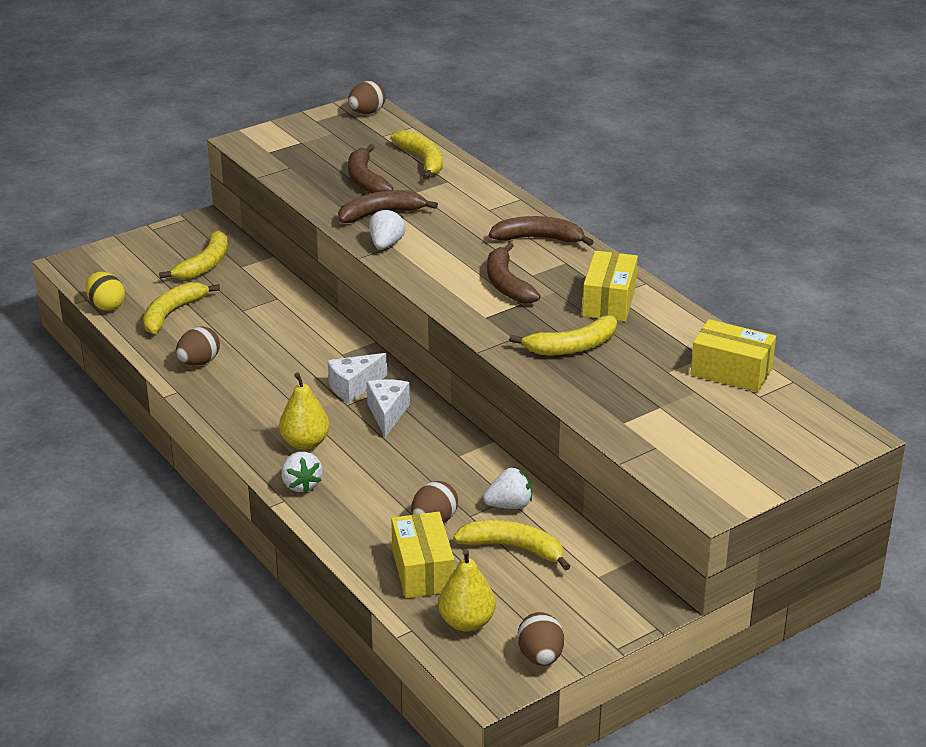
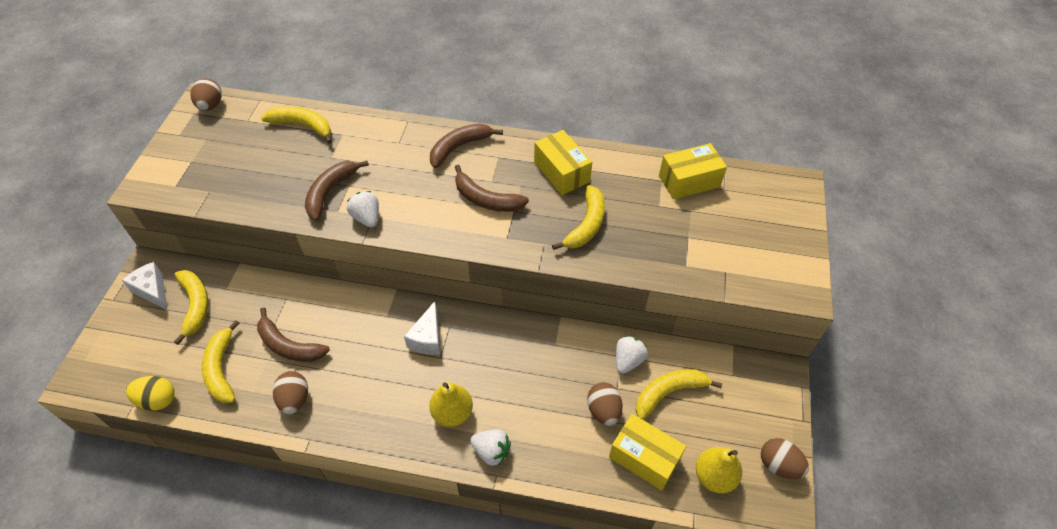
camera: 45 degrees left, 20 degrees up
(365, 180) = (282, 168): brown banana -> brown banana (288, 346)
(387, 414) = (475, 345): white cheese -> white cheese (153, 291)

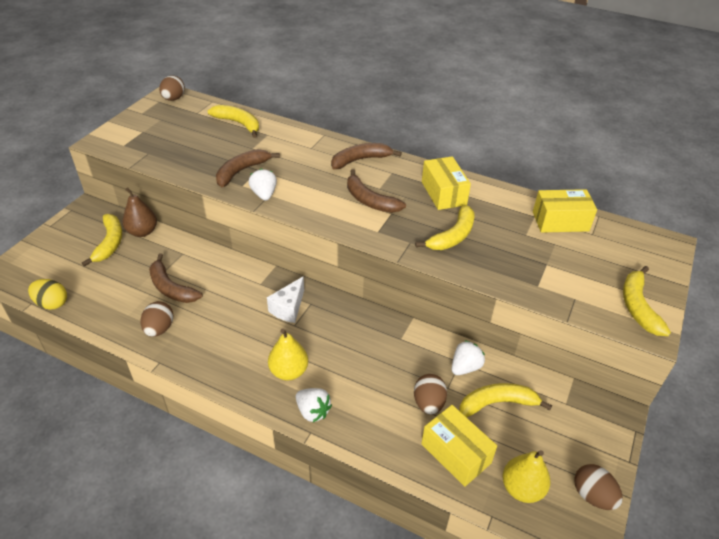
camera: 15 degrees right, 10 degrees down
(153, 291) = (82, 226): white cheese -> none
(221, 369) = (110, 292): yellow banana -> yellow banana (637, 306)
(229, 282) = (142, 232): none -> brown pear

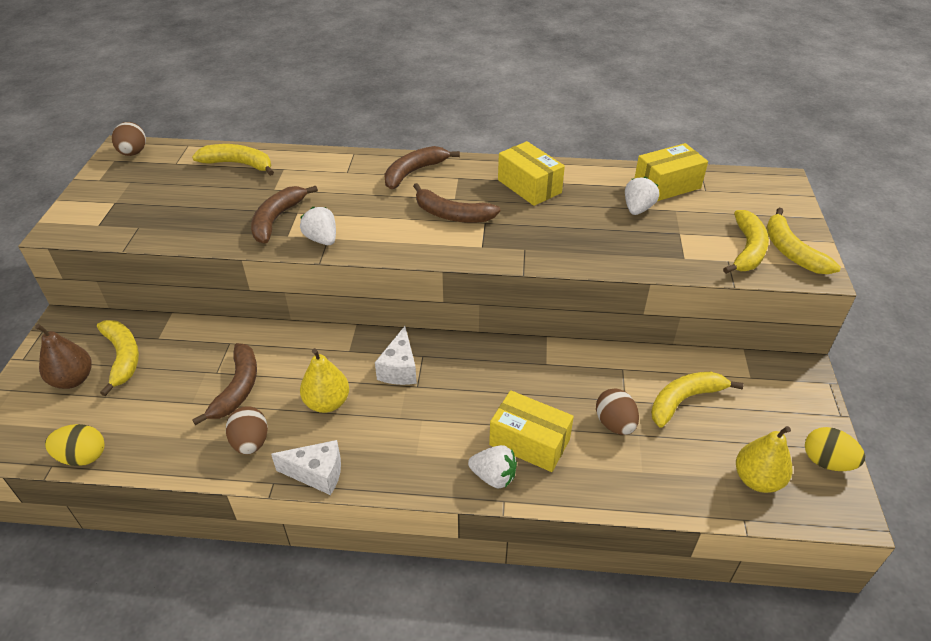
camera: 20 degrees left, 0 degrees up
(142, 232) = (161, 331): brown pear -> brown pear (73, 379)
(171, 288) = (237, 389): brown banana -> brown banana turned 105 degrees counterclockwise
(191, 366) = (317, 474): none -> white cheese
(289, 371) = (440, 441): yellow pear -> yellow pear (327, 403)
(453, 236) = (567, 230): yellow banana -> yellow banana (747, 250)
(456, 453) = (672, 467): yellow box -> yellow box (529, 442)
(465, 367) = (631, 373): white strawberry -> white strawberry (637, 209)
(592, 495) = (826, 462): brown egg -> yellow egg

